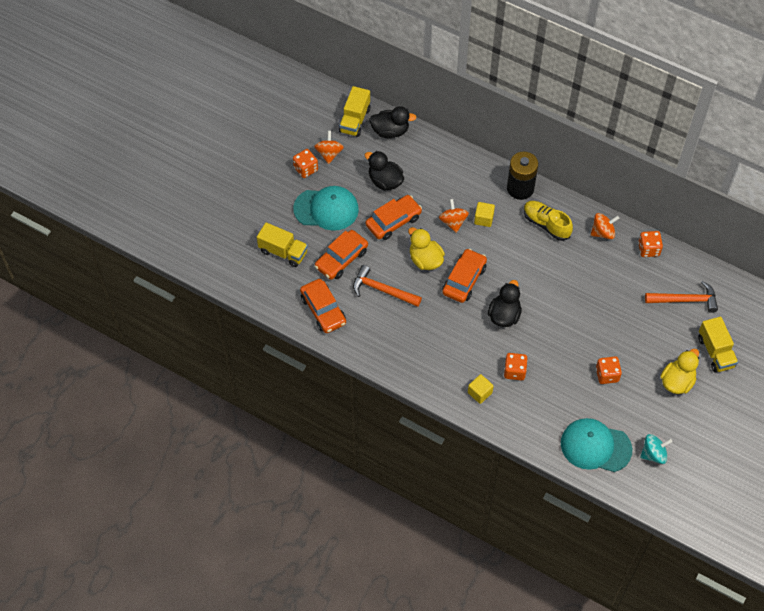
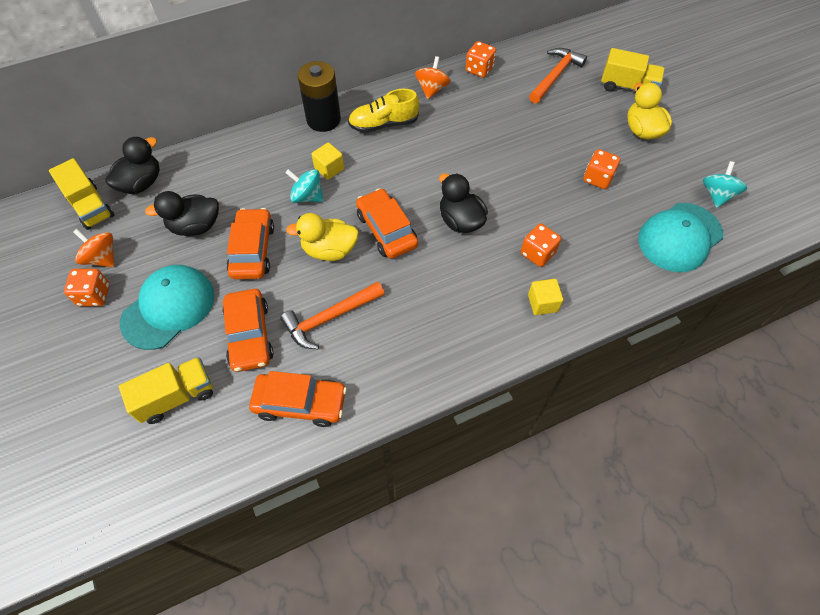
camera: 55 degrees left, 0 degrees up
(453, 222) = (307, 196): orange spinning top -> turquoise spinning top

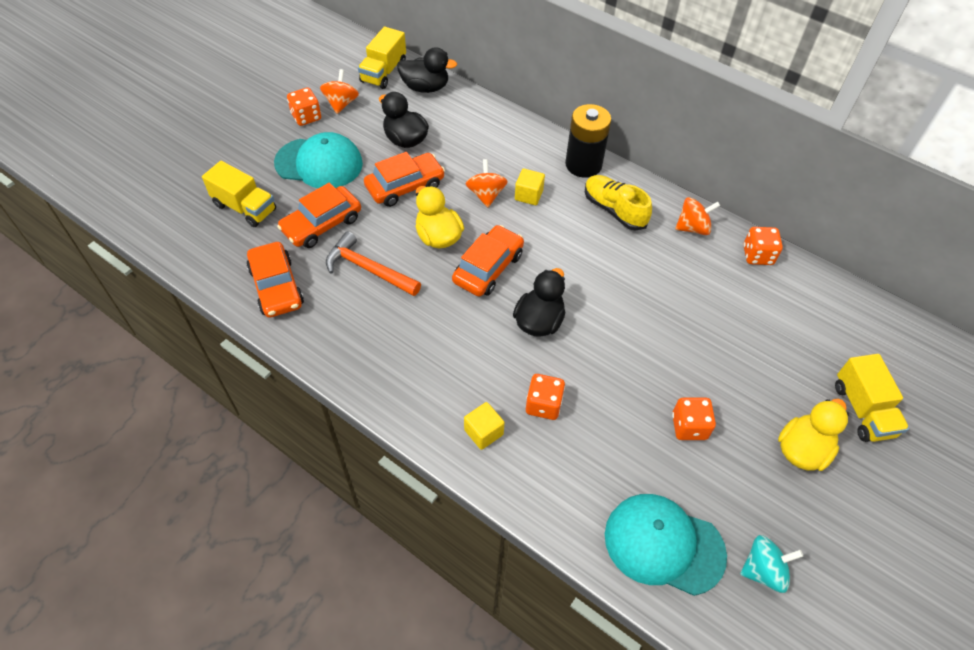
camera: 60 degrees right, 5 degrees down
(307, 196) = (486, 195): turquoise spinning top -> orange spinning top
(555, 76) = (812, 328): orange hammer -> none

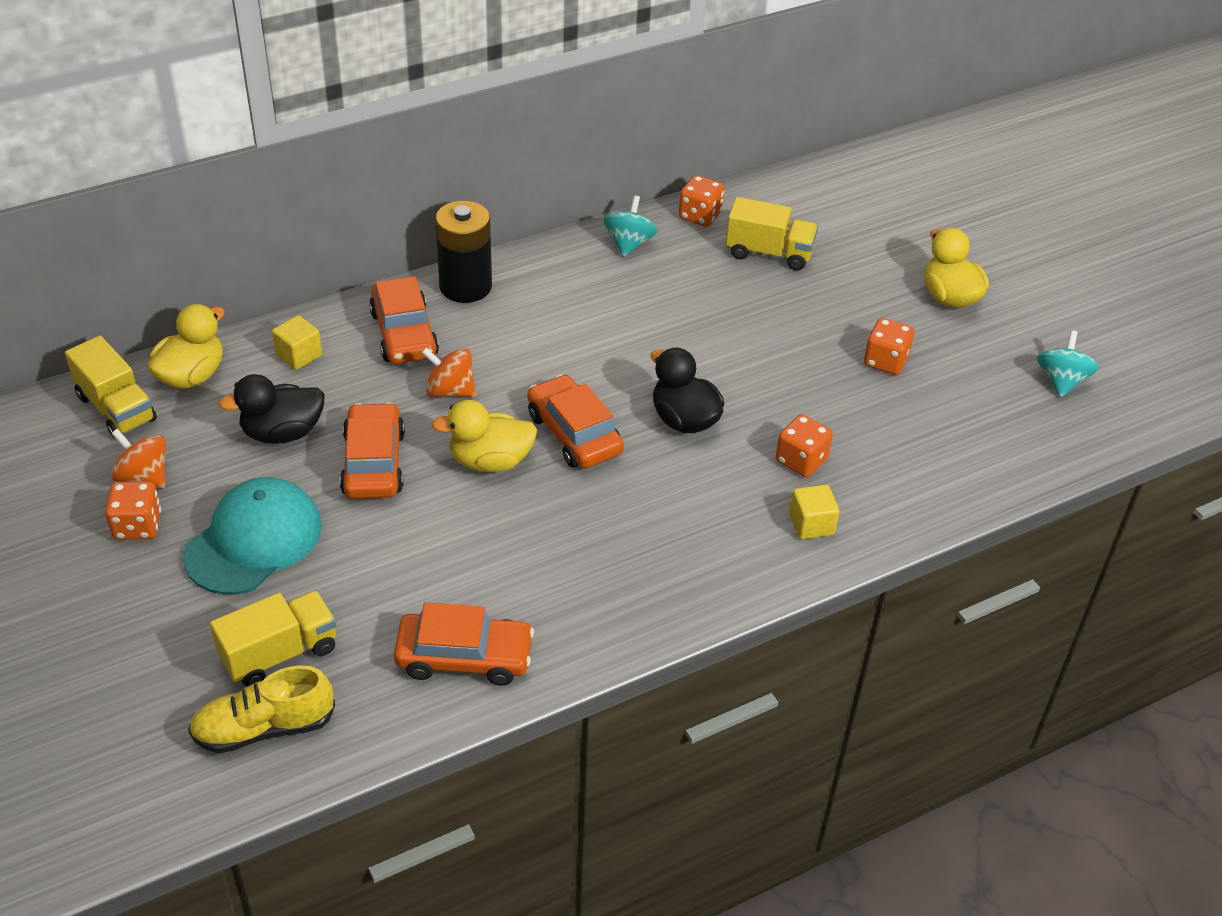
camera: 65 degrees left, 10 degrees down
(322, 224) = (380, 573): orange car -> orange car (404, 334)
(368, 269) = (498, 549): orange hammer -> none
(425, 87) = (192, 376): black duck -> yellow duck
(528, 195) = (480, 353): yellow cube -> yellow cube (299, 355)
(614, 210) = (559, 292): yellow shoe -> yellow shoe (264, 728)
(663, 544) = (1008, 437): turquoise cap -> none
(693, 228) = (629, 243): orange spinning top -> turquoise spinning top
(863, 410) = (926, 238): yellow truck -> yellow truck (769, 253)

